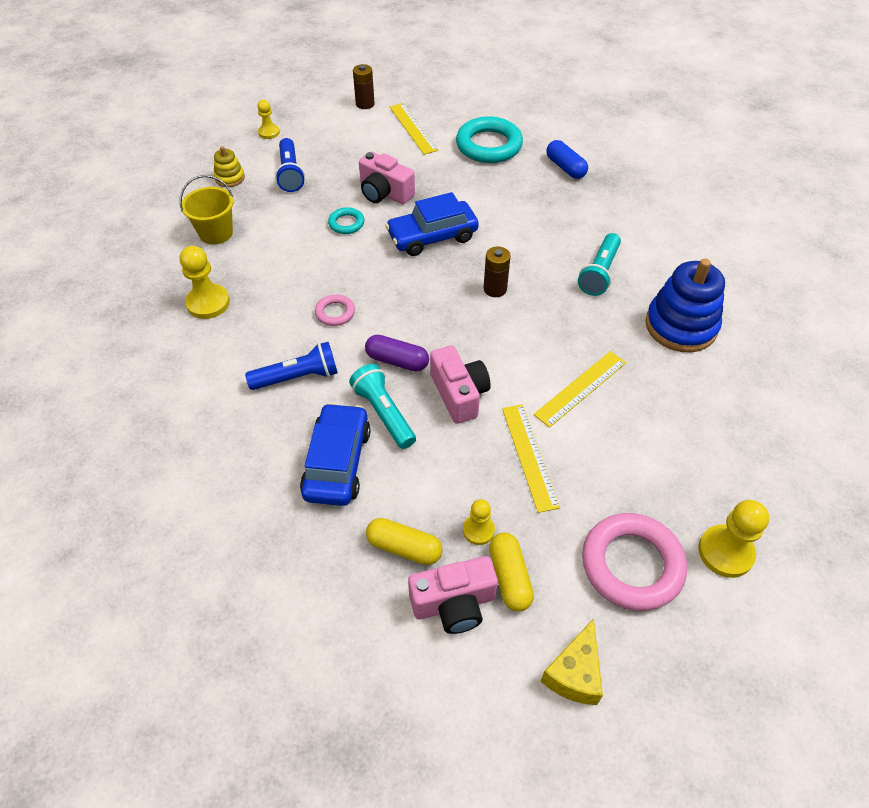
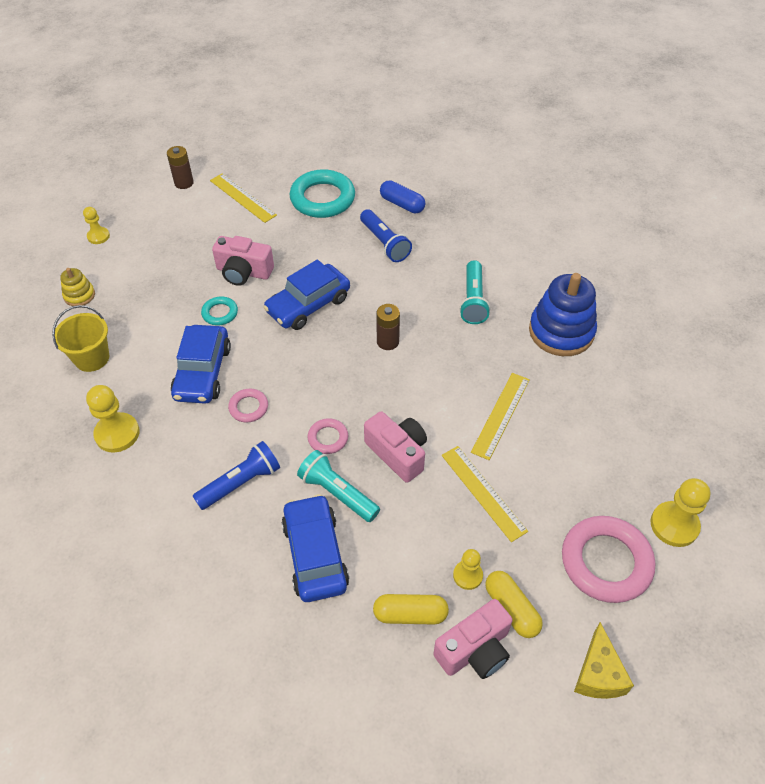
camera: 20 degrees left, 0 degrees up
(290, 173) = (140, 275): blue flashlight -> blue flashlight (384, 243)
(307, 271) = (203, 372): none -> blue car
(397, 361) = (328, 438): purple capsule -> pink ring

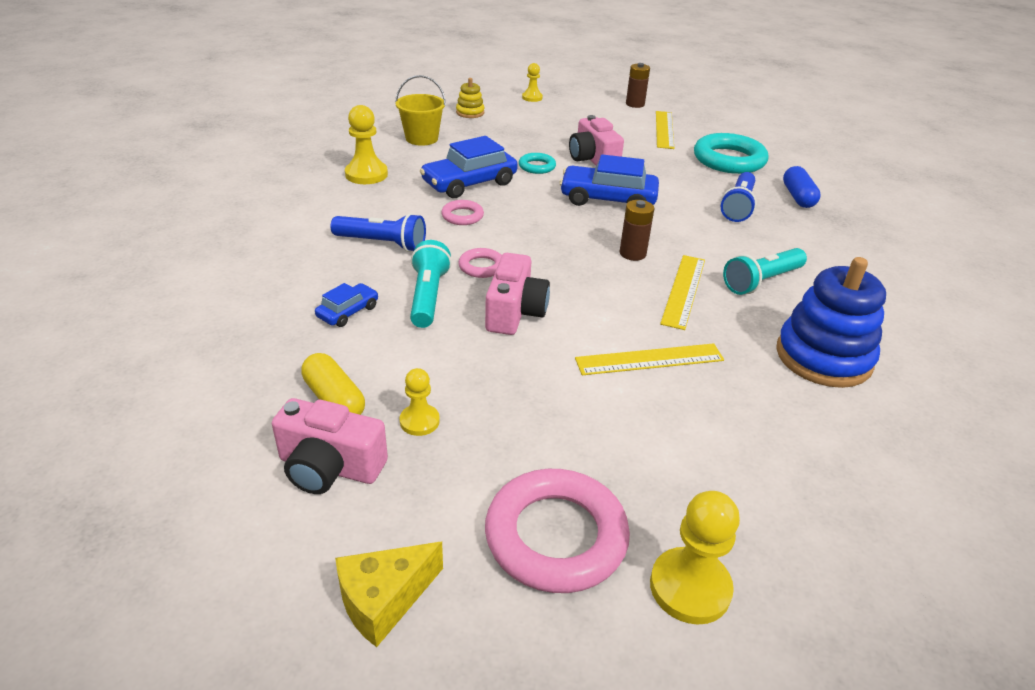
camera: 50 degrees right, 15 degrees down
(315, 554) = (348, 312): blue car -> blue car, size x0.52
(483, 492) = (536, 388): yellow ruler -> yellow ruler (683, 290)
(511, 609) = (408, 475): yellow capsule -> none

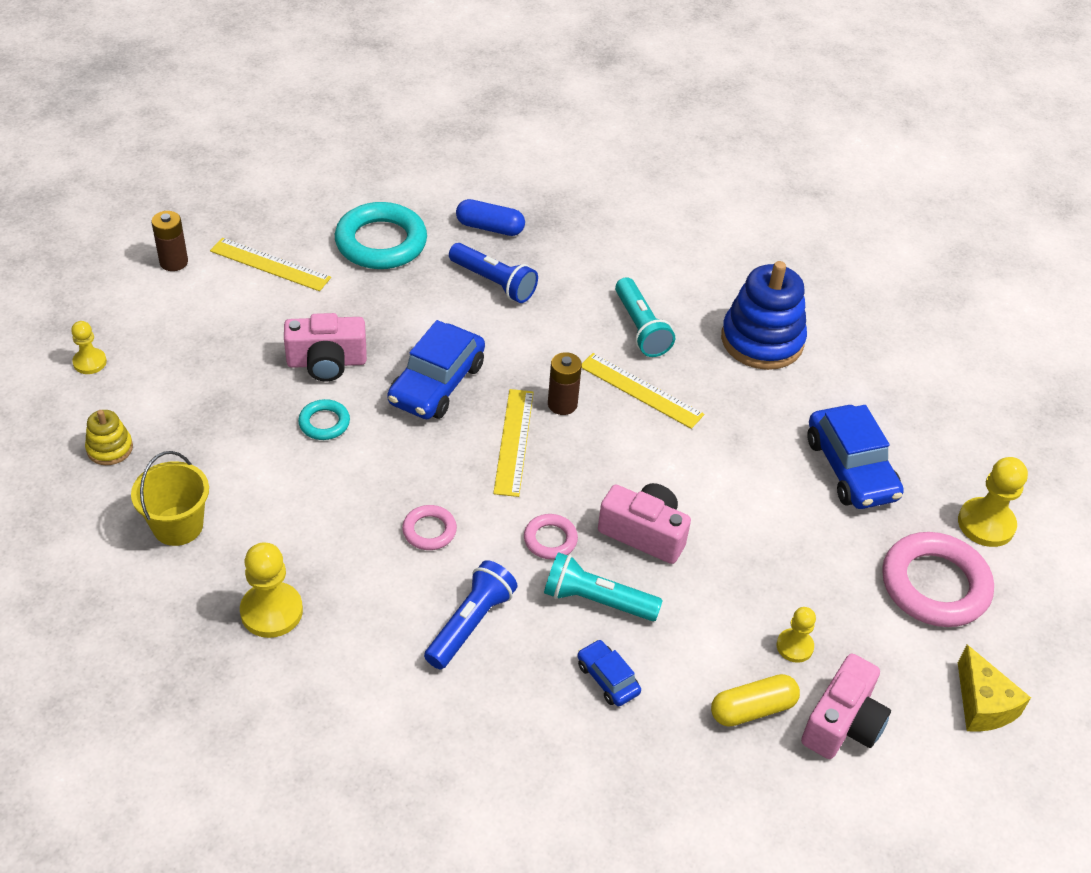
camera: 75 degrees left, 10 degrees up
(469, 183) = (344, 503): blue car -> blue car (851, 468)
(649, 359) = (741, 456): yellow ruler -> yellow ruler (514, 441)

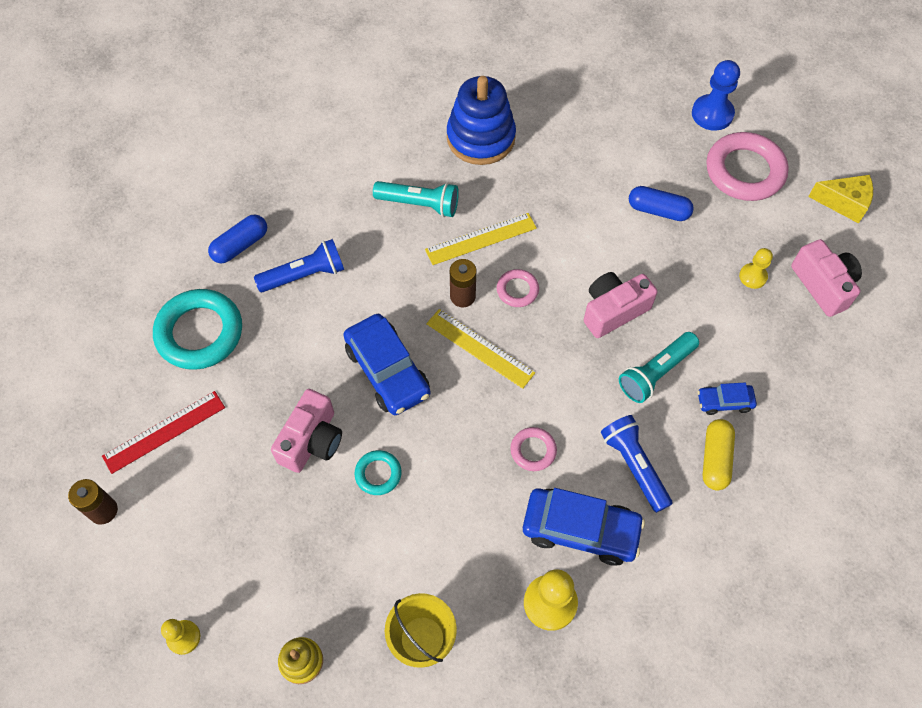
camera: 55 degrees left, 15 degrees up
(270, 264) = (164, 431): yellow ruler -> red ruler
(550, 539) = (586, 373): pink ring -> pink ring (517, 290)
(752, 709) = (789, 329): yellow capsule -> yellow capsule (715, 459)
(806, 524) = (658, 210): none -> blue capsule
(851, 468) = (626, 157): blue car -> blue car (580, 530)
(986, 524) = (712, 114): yellow pawn -> blue pawn

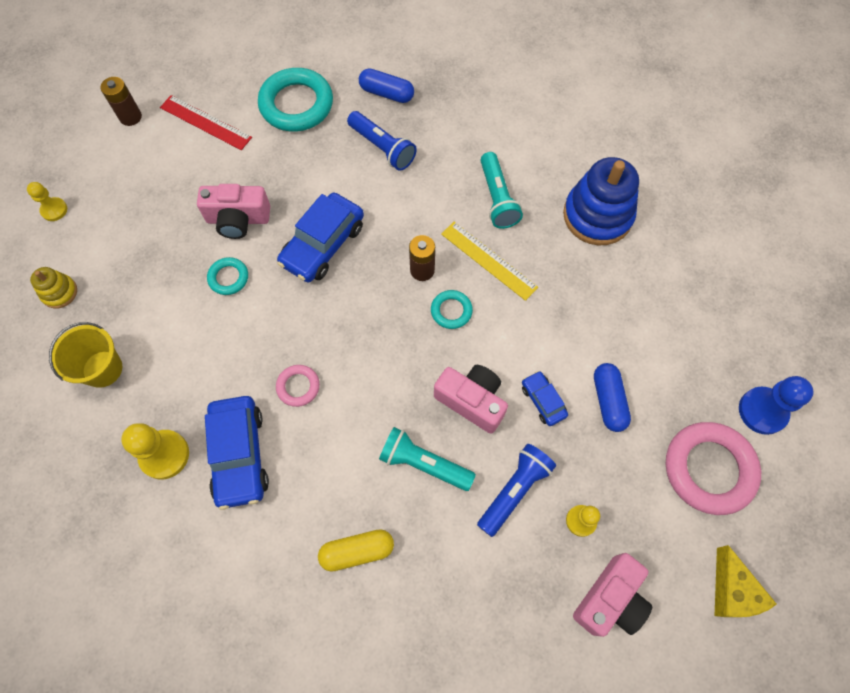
camera: 65 degrees right, 5 degrees up
(480, 348) = (377, 304): yellow ruler -> none
(517, 290) = (451, 311): pink ring -> turquoise ring
(634, 465) = (319, 478): blue flashlight -> blue flashlight (514, 490)
(724, 402) = (422, 539): blue car -> blue car (543, 401)

